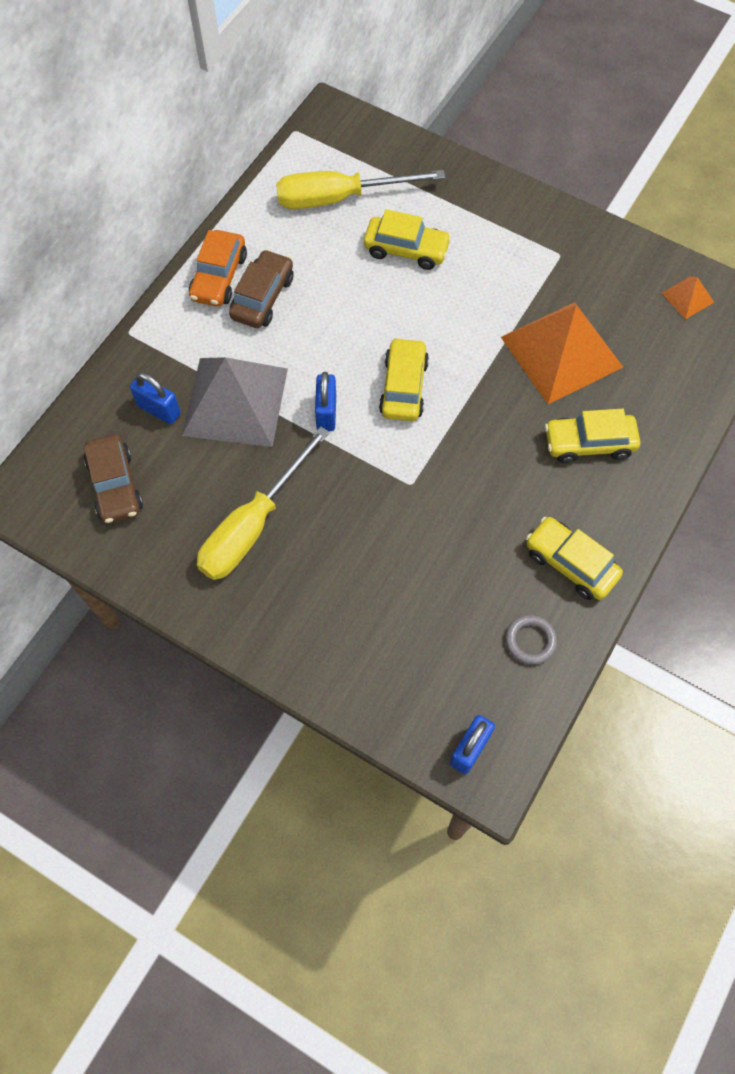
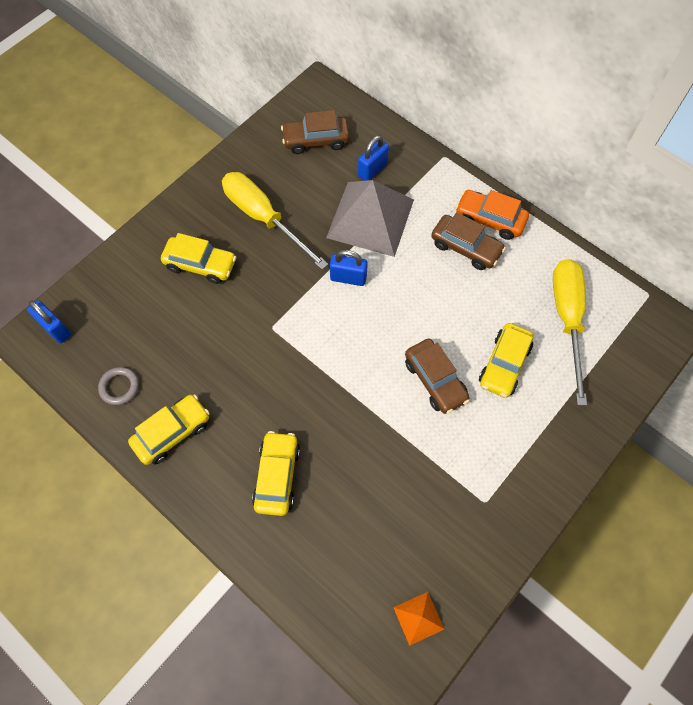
camera: 100 degrees right, 0 degrees up
(403, 387) = (361, 337): yellow car -> yellow car (200, 264)
(439, 310) = (435, 380): none -> brown car
(561, 352) = (374, 475): orange pyramid -> none

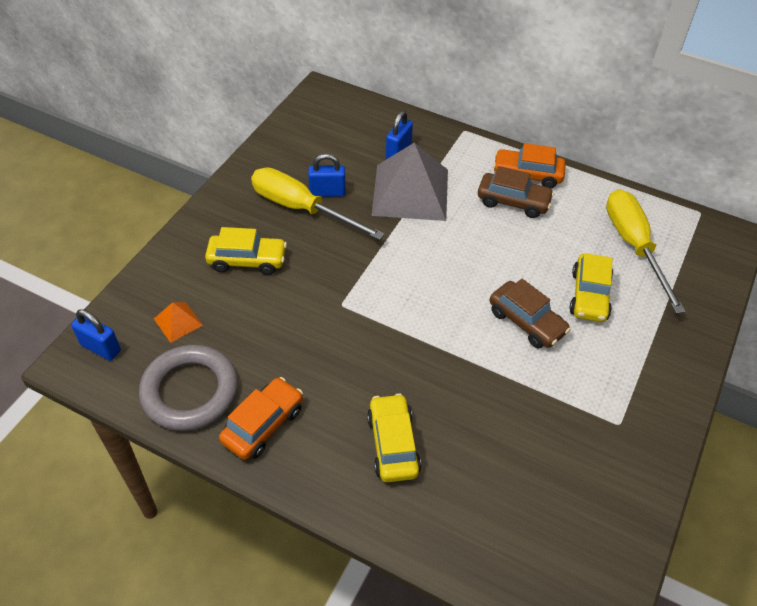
camera: 15 degrees left, 15 degrees down
(119, 387) = (190, 391): grey ring -> grey ring, size x2.12
(172, 432) = (263, 425): yellow car -> orange car
(316, 140) = (333, 135): brown car -> none
(348, 278) = (406, 247): blue padlock -> blue padlock (327, 192)
(418, 618) = (594, 553): orange pyramid -> orange pyramid (178, 322)

